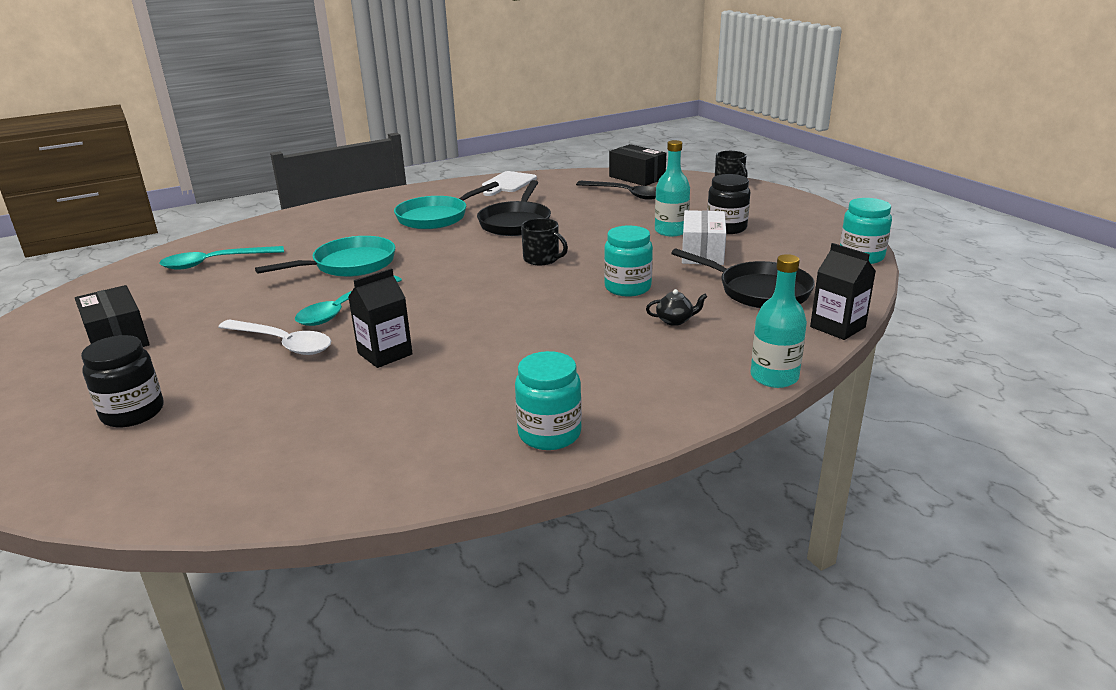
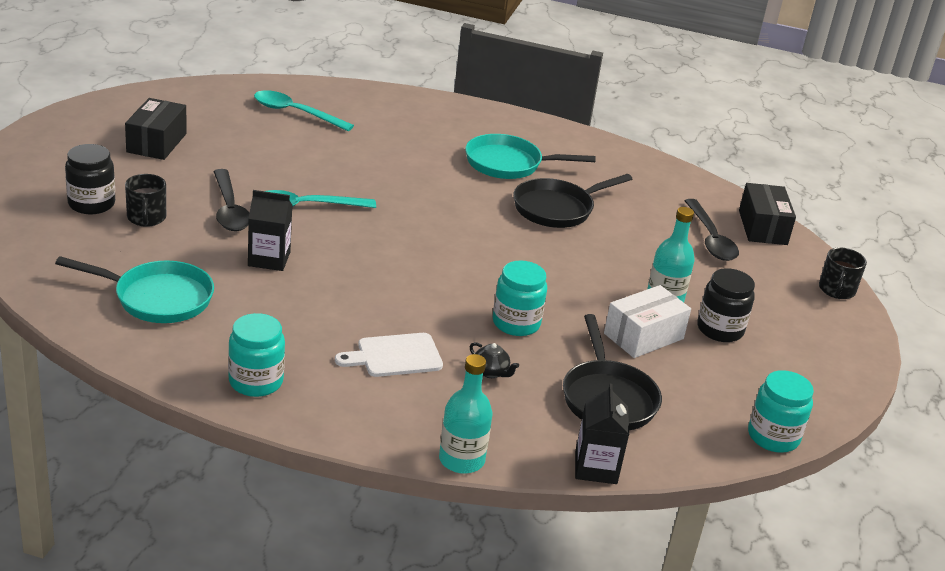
camera: 40 degrees right, 5 degrees up
(282, 343) = (229, 209): white spoon -> black spoon
(349, 265) = (371, 171): turquoise pan -> turquoise pan (157, 298)
(507, 183) = (632, 163): white cutting board -> white cutting board (395, 356)
(542, 259) = (507, 255): black mug -> black mug (146, 218)

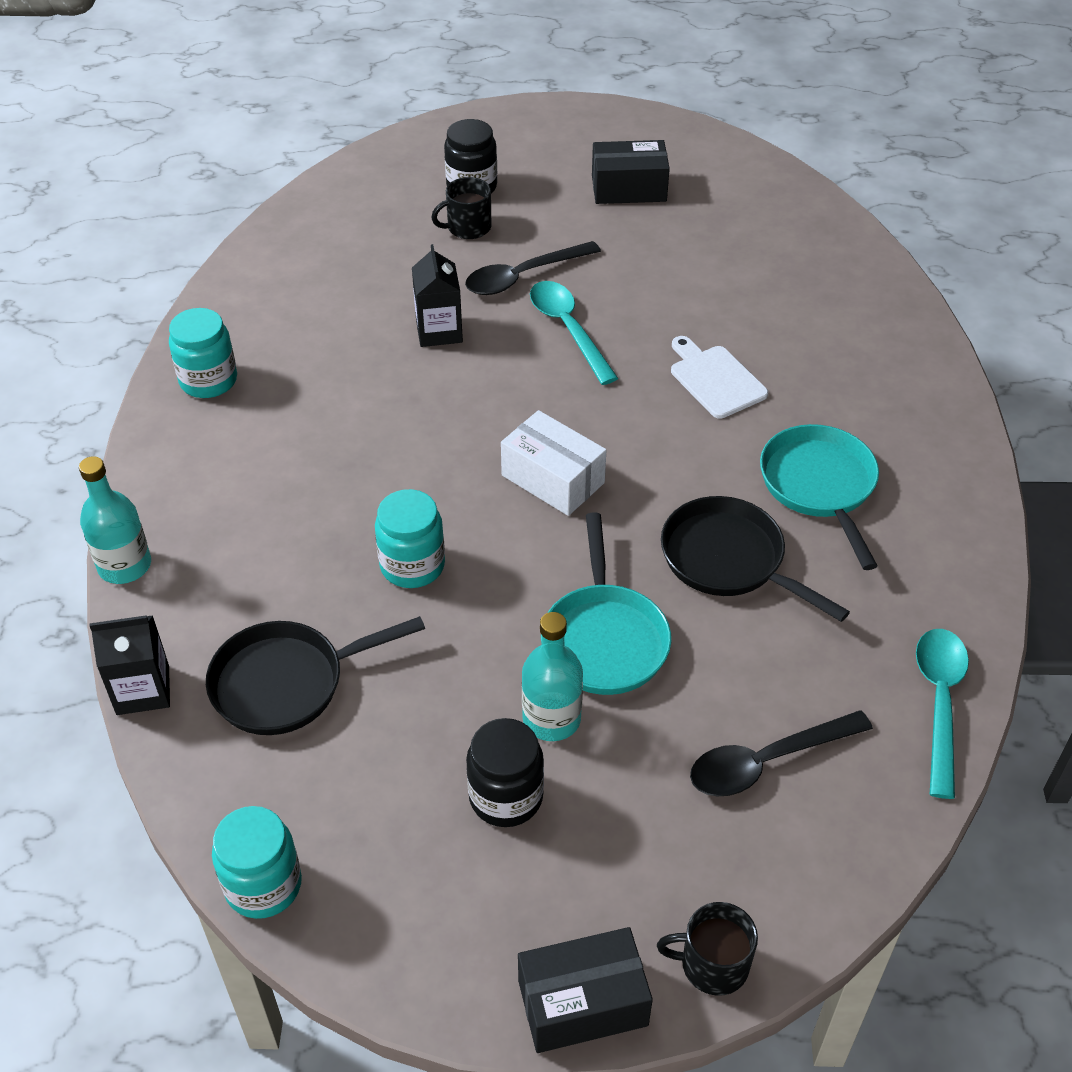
camera: 80 degrees right, 15 degrees up
(157, 298) = (323, 278): turquoise pan -> turquoise pan (604, 639)
(295, 113) = (790, 265): turquoise spoon -> turquoise spoon (939, 703)
(395, 356) = (296, 472): white cutting board -> white cutting board (715, 379)
(491, 372) = (297, 560): black teapot -> none
(643, 336) = (445, 704): white box -> white box (552, 479)
(762, 227) = (856, 836): black box -> black box (582, 1003)

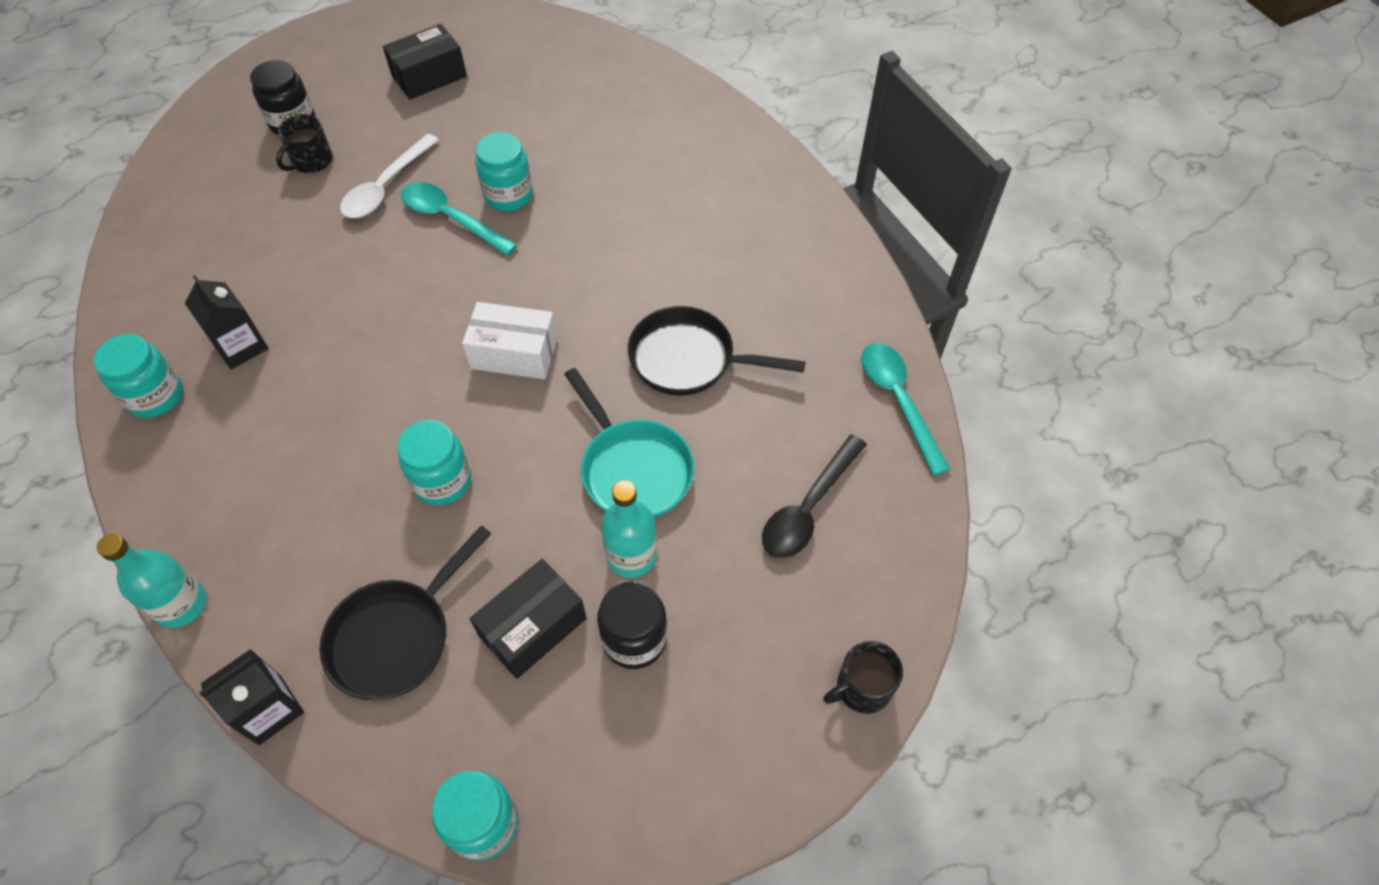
camera: 30 degrees left, 10 degrees up
(439, 331) = (341, 264): black carton -> black carton (241, 346)
(523, 276) = (386, 186): black spoon -> white spoon
(582, 1003) = (789, 773): black box -> black box (533, 627)
(639, 329) = (508, 195): none -> turquoise jar
(715, 379) = (593, 214): white cutting board -> none
(820, 486) = (720, 269): turquoise pan -> none

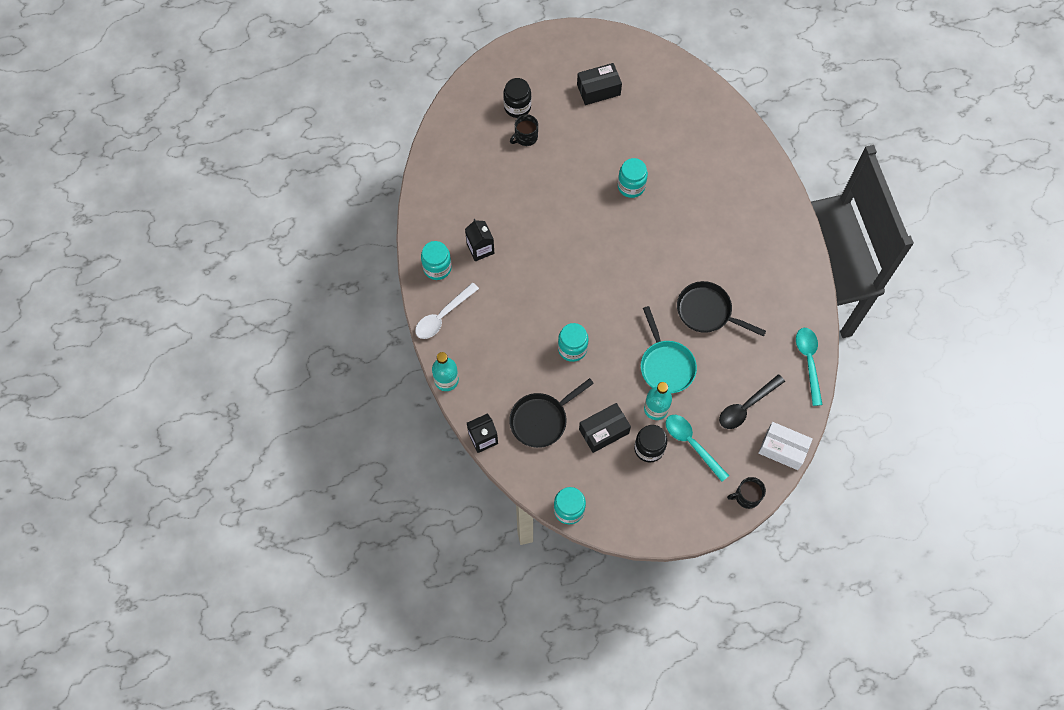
camera: 15 degrees right, 10 degrees up
(386, 186) = (564, 164): white spoon -> white spoon (443, 316)
(451, 218) = (597, 194): turquoise spoon -> turquoise spoon (692, 444)
(514, 353) = (618, 286): white box -> white box (782, 449)

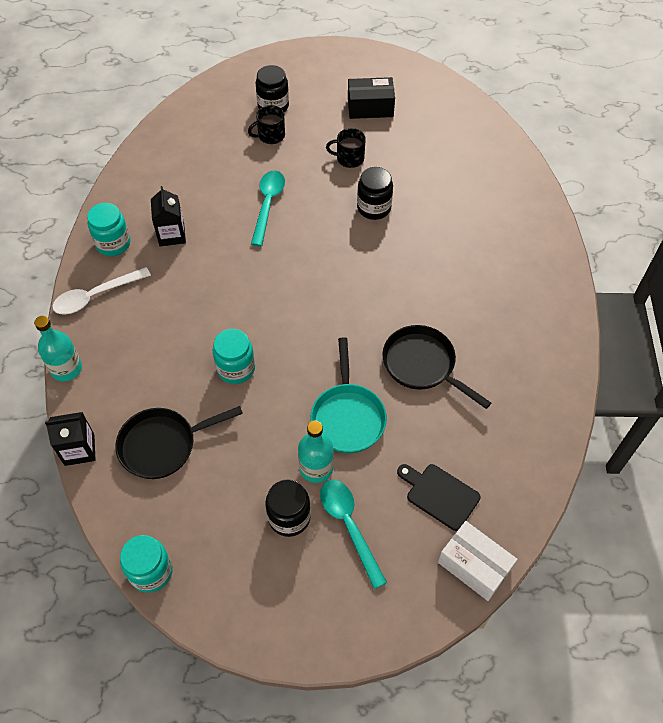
camera: 15 degrees right, 10 degrees down
(604, 431) = (237, 479): black box -> none
(631, 186) = (374, 208): turquoise jar -> black jar
(746, 406) = (439, 495): black spoon -> black cutting board
(746, 496) = (404, 619): black mug -> black mug (349, 158)
(809, 362) = (541, 458): turquoise spoon -> turquoise spoon (268, 205)

